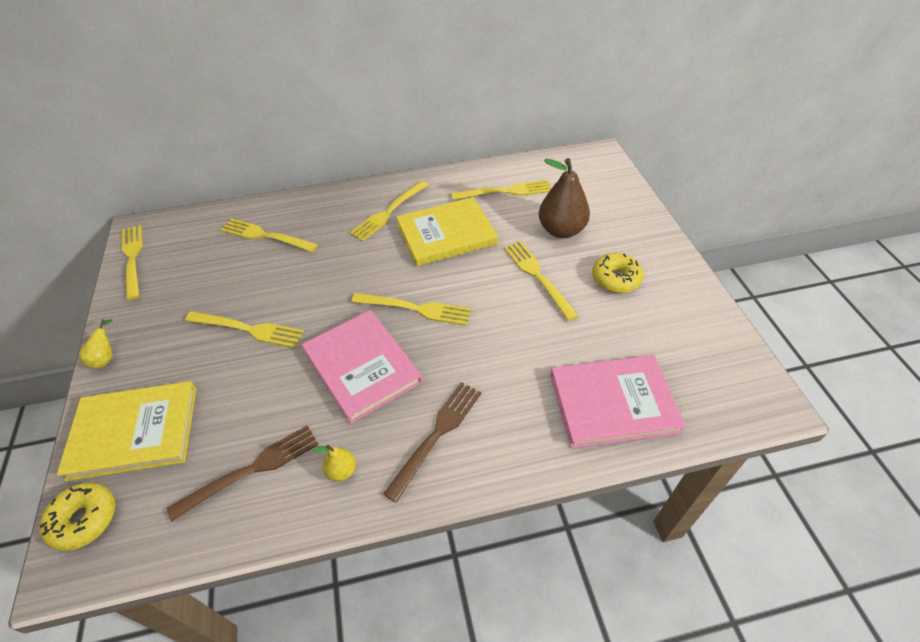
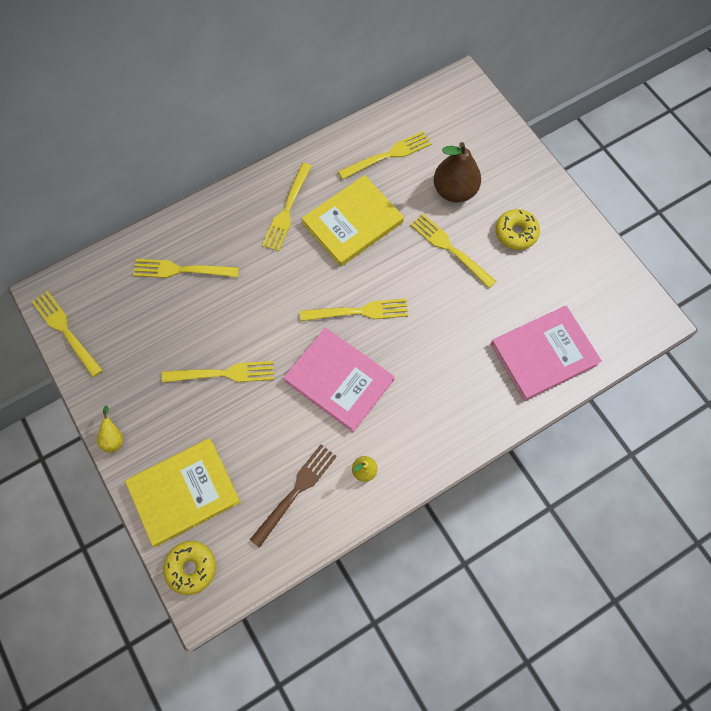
camera: 20 degrees left, 20 degrees up
(437, 435) = (422, 420): brown fork -> none

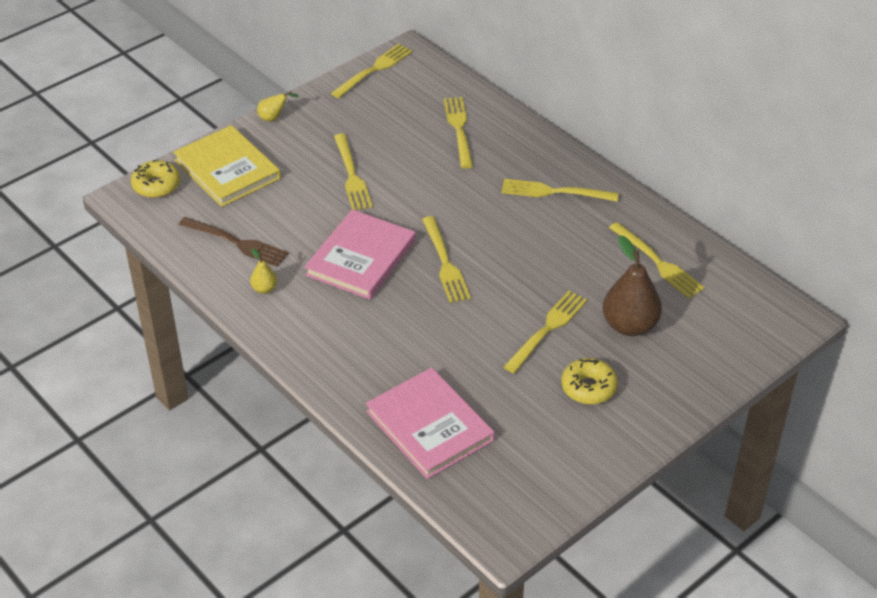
camera: 80 degrees right, 25 degrees down
(353, 223) = (555, 244): yellow book -> none

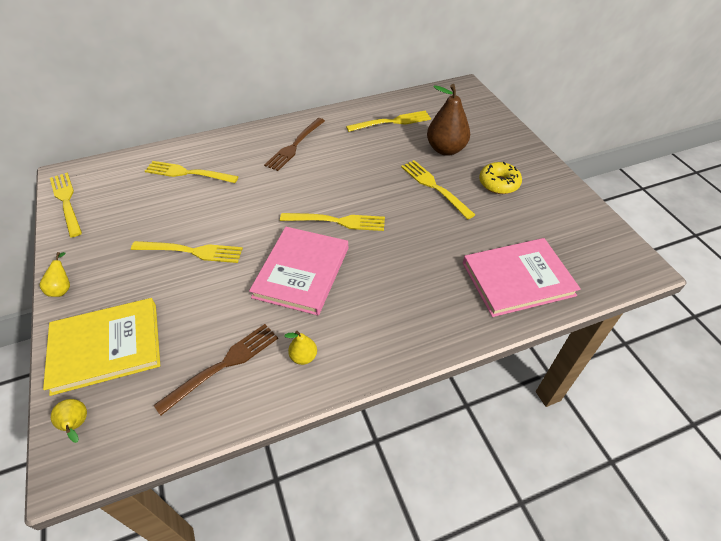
camera: 70 degrees left, 5 degrees up
(156, 185) = (77, 425): yellow donut -> yellow pear
(361, 258) = (301, 272): pink book -> pink book turned 60 degrees clockwise
(554, 192) = (295, 145): yellow fork -> brown fork

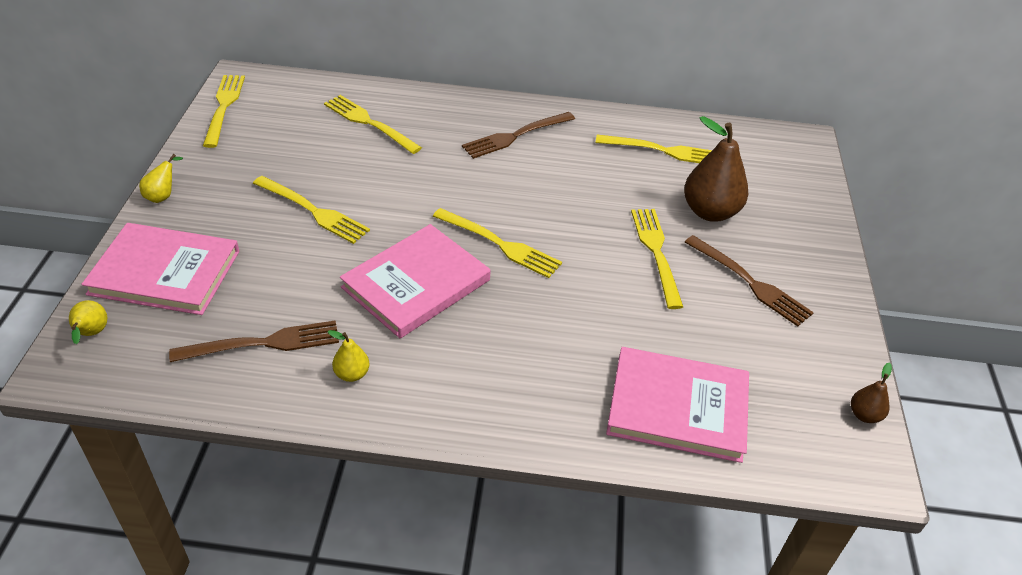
camera: 25 degrees right, 5 degrees down
(106, 347) = (165, 272): yellow book -> pink book
(499, 183) = (750, 282): yellow donut -> brown fork
(614, 236) = (864, 415): none -> brown pear

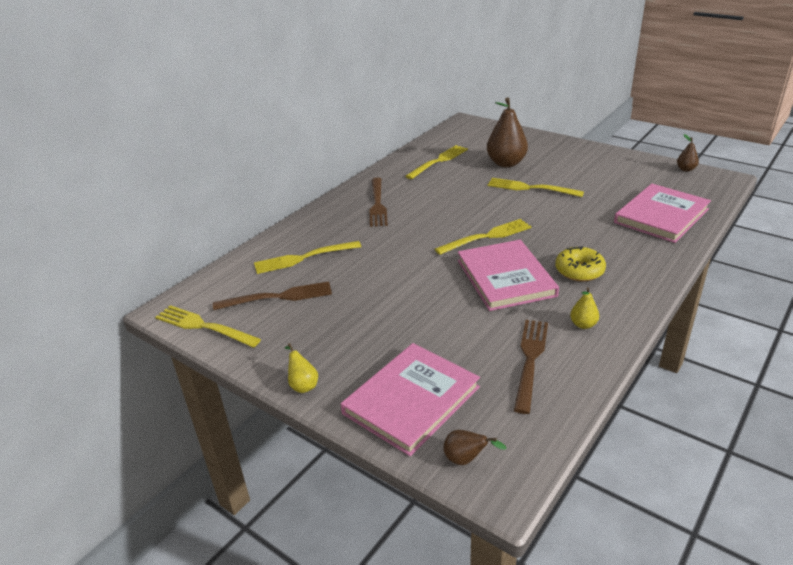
camera: 55 degrees left, 10 degrees down
(91, 334) = (466, 459): yellow pear -> brown pear
(313, 211) = (390, 306): yellow fork -> none
(470, 346) = (579, 271): none -> yellow donut
(750, 282) = (573, 169): brown fork -> brown fork (278, 297)

